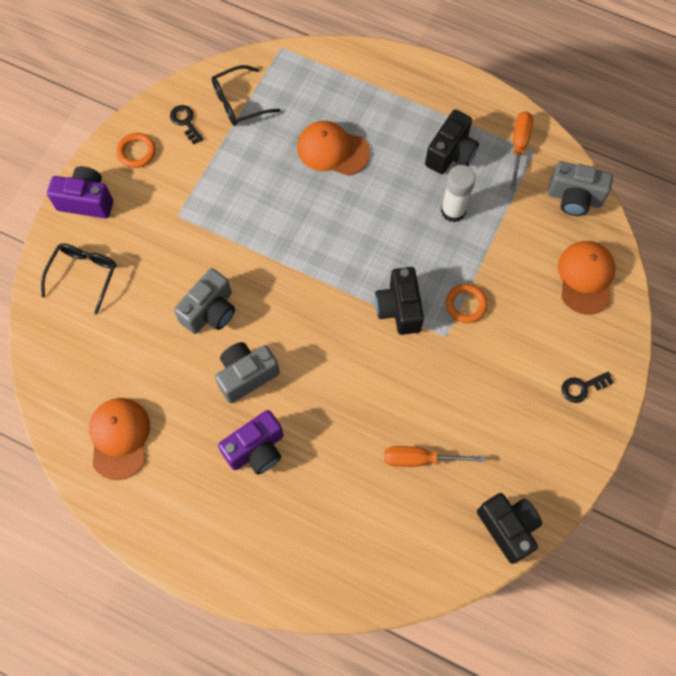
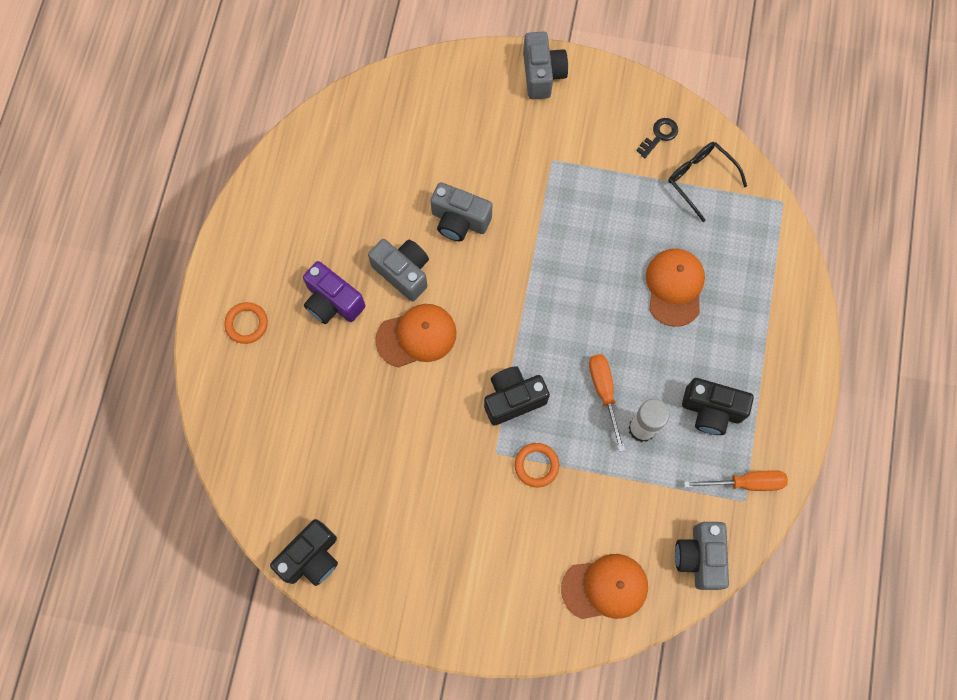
camera: 75 degrees right, 5 degrees up
(84, 275) = (465, 98): black glasses -> none
(86, 201) = (542, 74): purple camera -> grey camera
(119, 438) = (315, 180): orange cap -> orange cap (416, 336)
(136, 152) = (610, 101): orange ring -> orange ring (247, 324)
(421, 459) = (360, 457): orange screwdriver -> orange screwdriver (604, 393)
(582, 387) = (477, 606): black key -> none

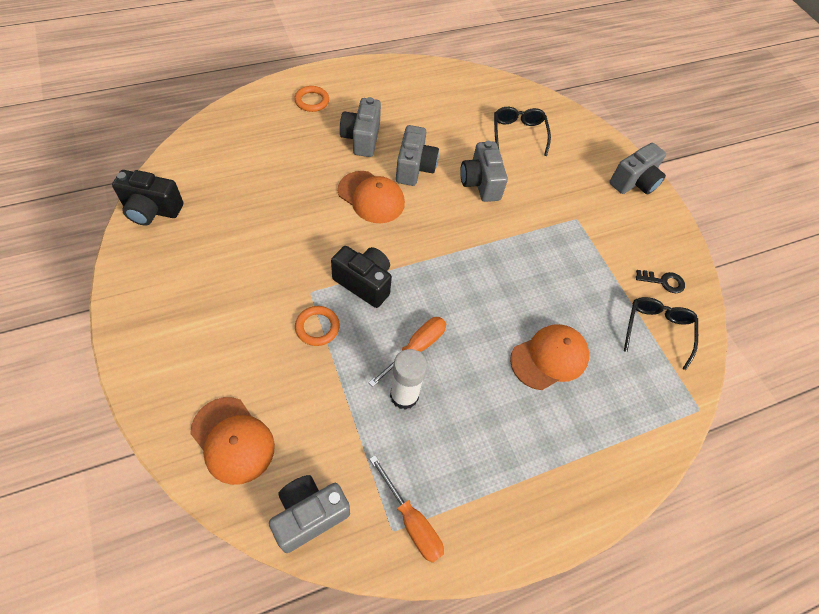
camera: 50 degrees right, 15 degrees down
(333, 302) = (361, 139): purple camera -> grey camera
(418, 140) = (518, 134): none -> black glasses
(711, 410) = (461, 449): black camera -> none

